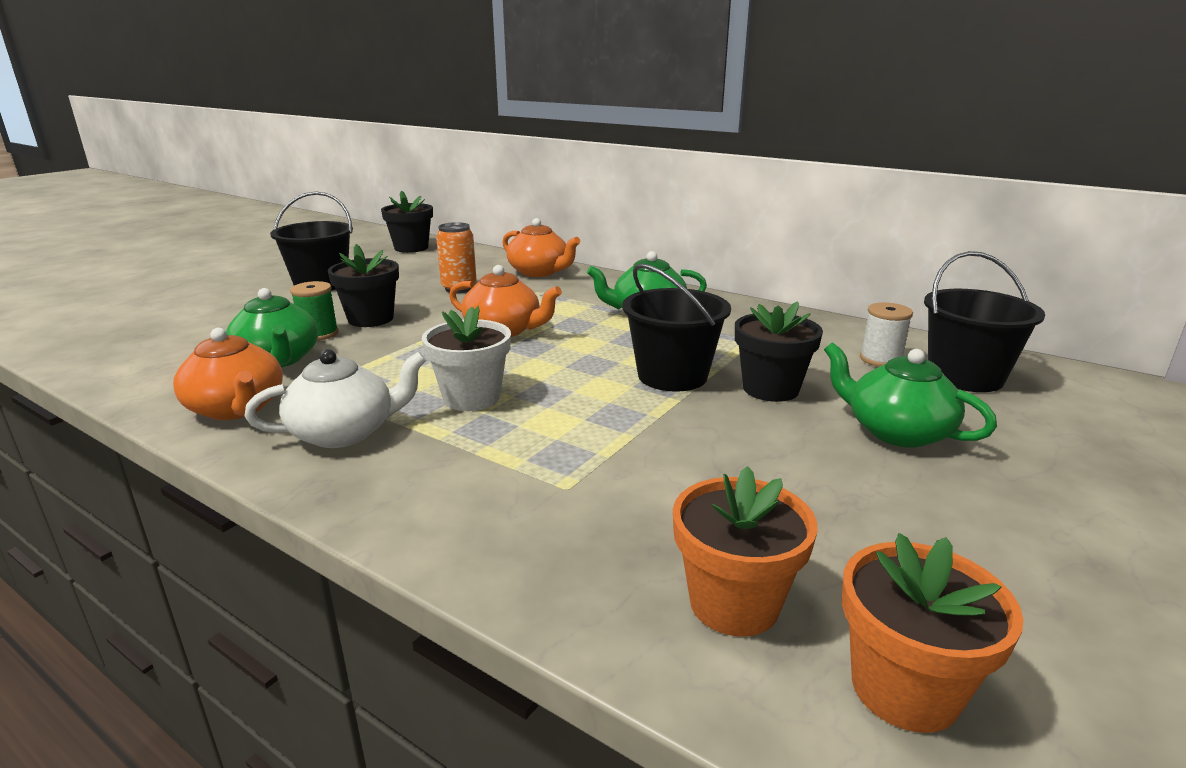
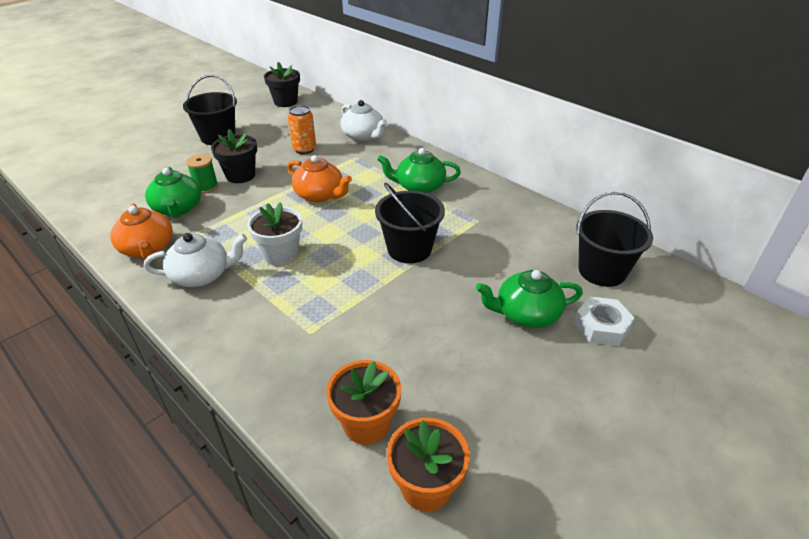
camera: 10 degrees right, 15 degrees up
(539, 272) = (363, 136): orange teapot -> white teapot
(770, 389) = (466, 267): black flower pot -> none
(881, 359) = (554, 248): white spool -> none
(896, 431) = (526, 314): green teapot -> green teapot turned 60 degrees counterclockwise
(1016, 435) = (601, 326): none -> white nut

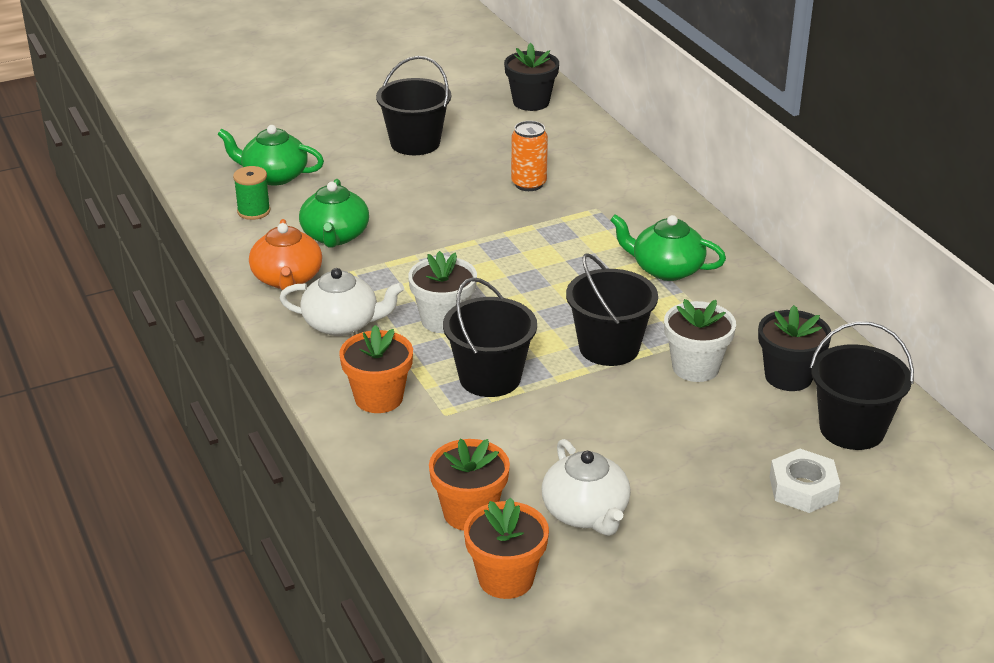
camera: 20 degrees right, 5 degrees down
(206, 187) = (378, 214): green spool -> green spool (253, 211)
(240, 175) = (428, 206): black flower pot -> black flower pot (788, 376)
(251, 332) = (378, 398): none -> orange flower pot
(320, 195) = (523, 254): orange teapot -> none
(333, 293) = (490, 378): none -> black bucket
(363, 136) = (623, 179): white teapot -> white teapot (586, 513)
(475, 250) = (695, 367): none -> white flower pot
(526, 314) = (715, 453): green teapot -> green teapot (274, 176)

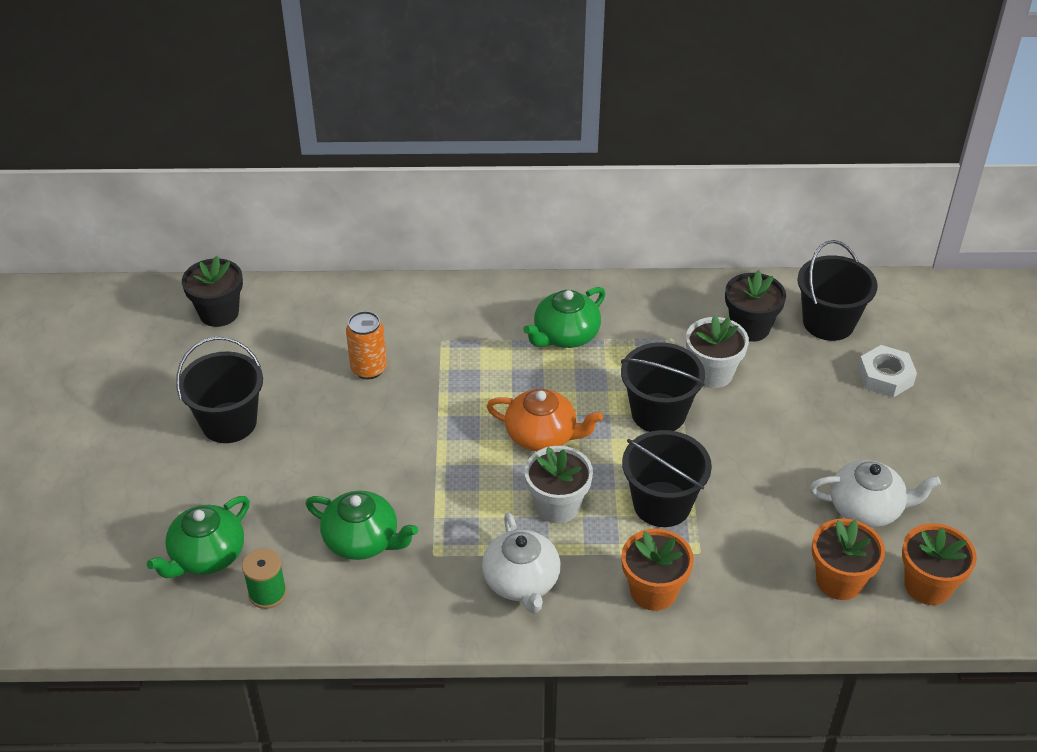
camera: 65 degrees left, 10 degrees up
(287, 279) = (417, 602): orange teapot -> orange teapot (542, 435)
(342, 324) = (521, 582): white teapot -> white teapot turned 135 degrees clockwise

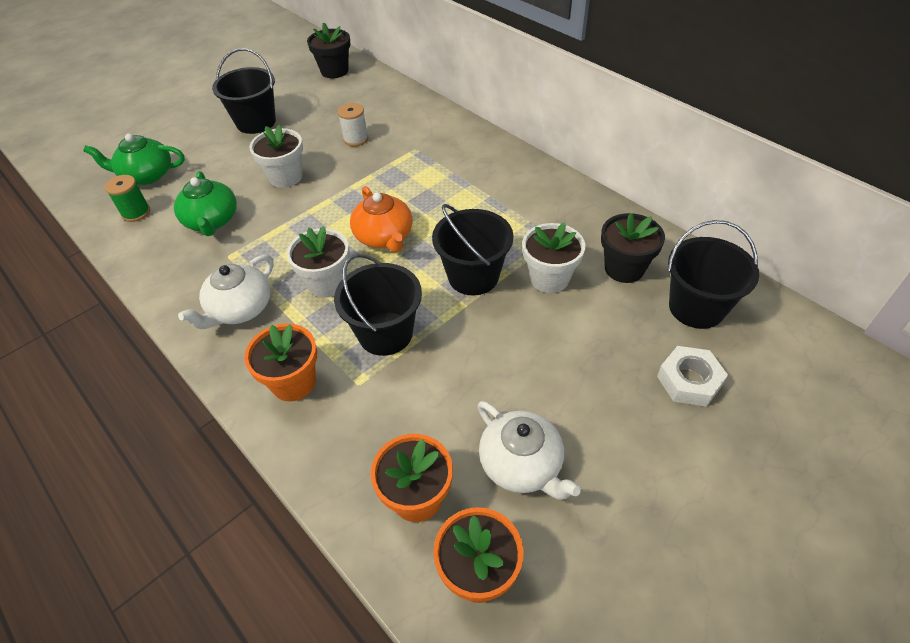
camera: 50 degrees right, 5 degrees up
(362, 451) = (285, 177): none -> white flower pot
(369, 369) = (356, 139): orange can -> white spool
(565, 335) = (488, 190): green teapot -> none

